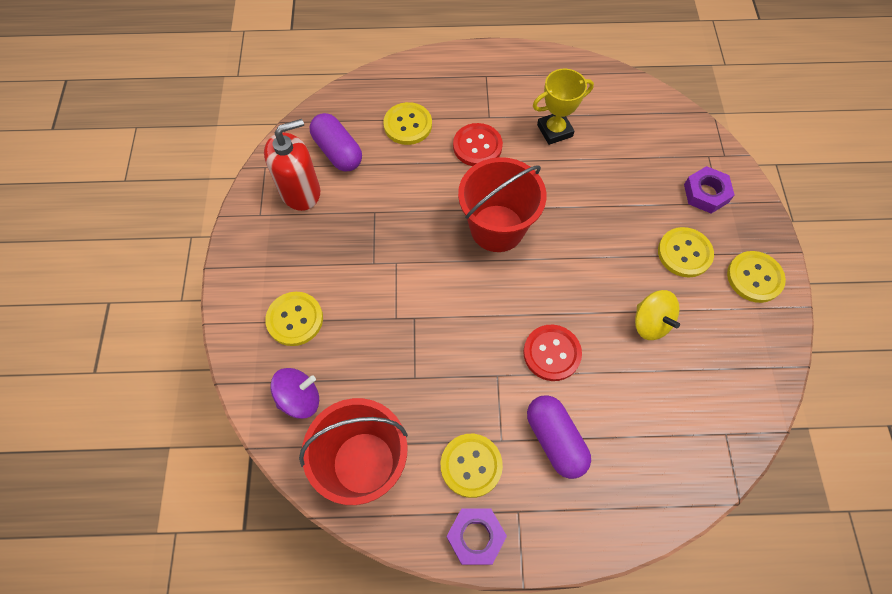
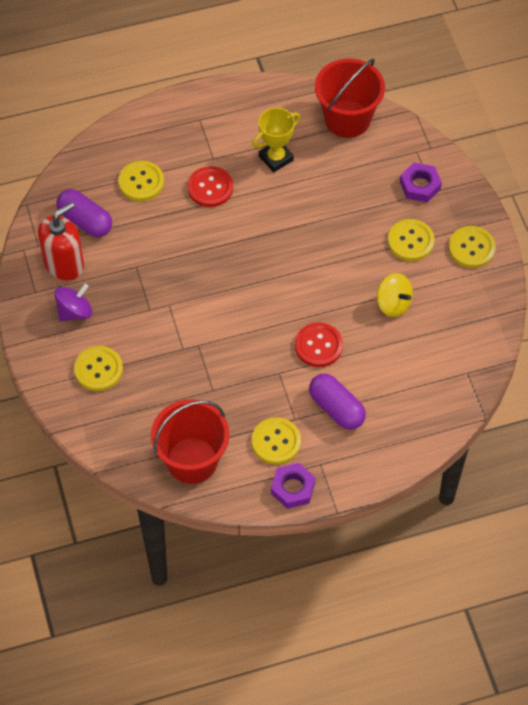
camera: 15 degrees left, 5 degrees down
(299, 398) = (124, 427): purple spinning top -> purple spinning top (74, 311)
(497, 228) = (247, 256): red bucket -> red bucket (347, 119)

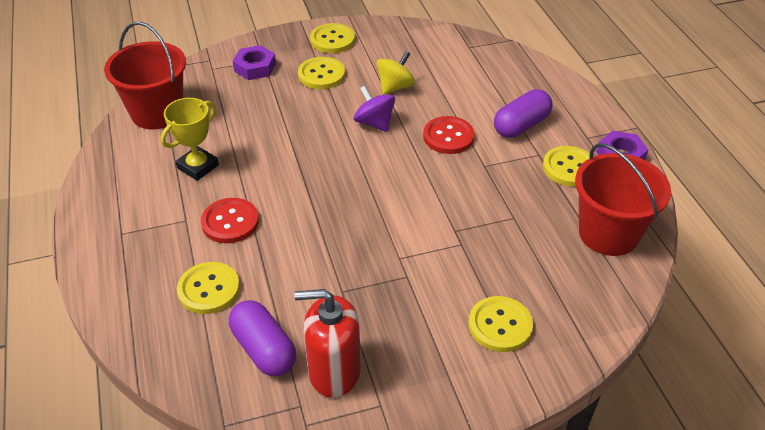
camera: 90 degrees left, 15 degrees down
(64, 264) = (334, 371): red soap dispenser -> red soap dispenser turned 45 degrees counterclockwise
(74, 311) = (412, 355): purple spinning top -> purple spinning top (374, 123)
(85, 221) = (264, 349): purple capsule -> purple capsule turned 75 degrees counterclockwise
(276, 158) = (198, 167): yellow trophy -> yellow trophy turned 75 degrees clockwise

